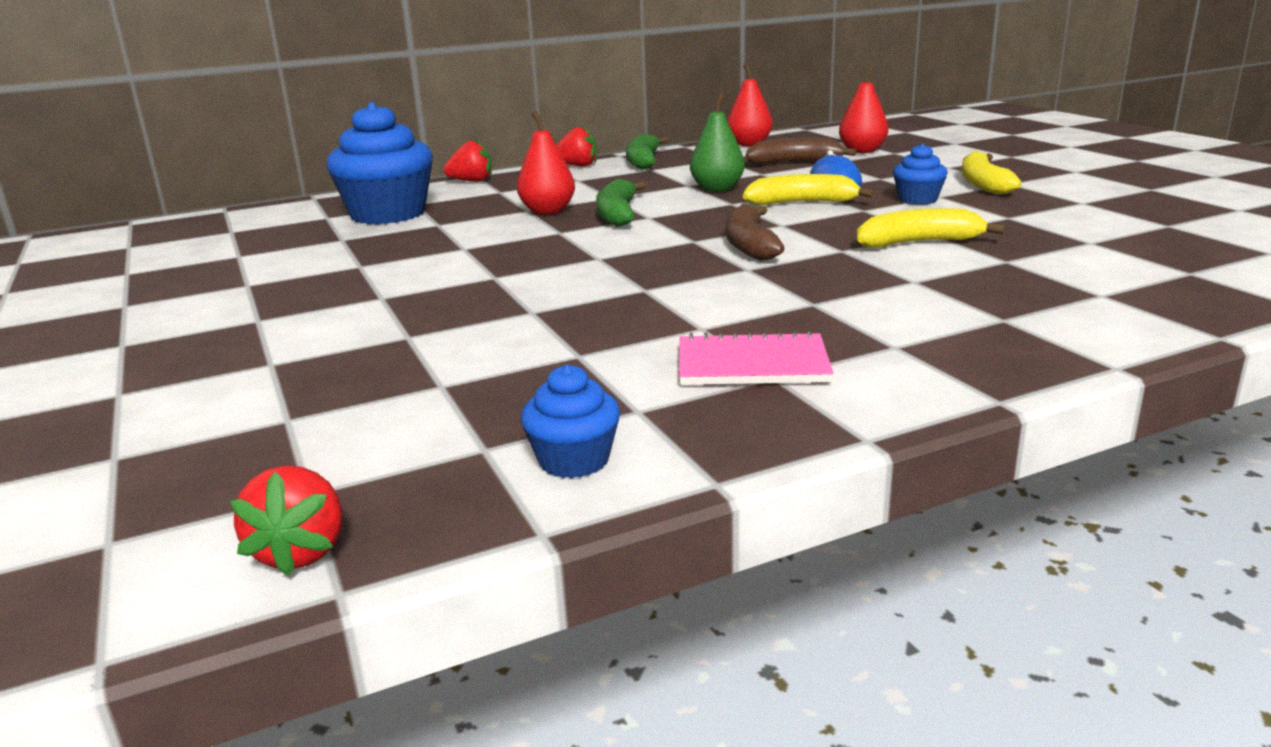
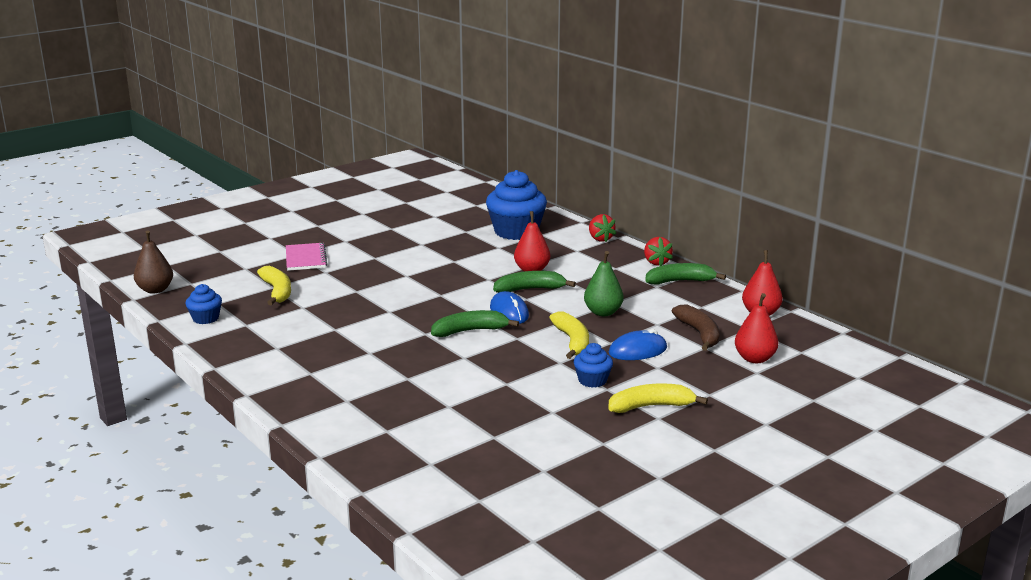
camera: 75 degrees right, 0 degrees up
(301, 552) = (155, 290): red strawberry -> brown pear
(691, 225) = (509, 312): none -> blue mouse
(749, 245) = (470, 331): brown banana -> green banana
(752, 364) = (290, 342): pink notebook -> pink notebook (306, 258)
(918, 242) = (482, 380): yellow banana -> yellow banana (277, 291)

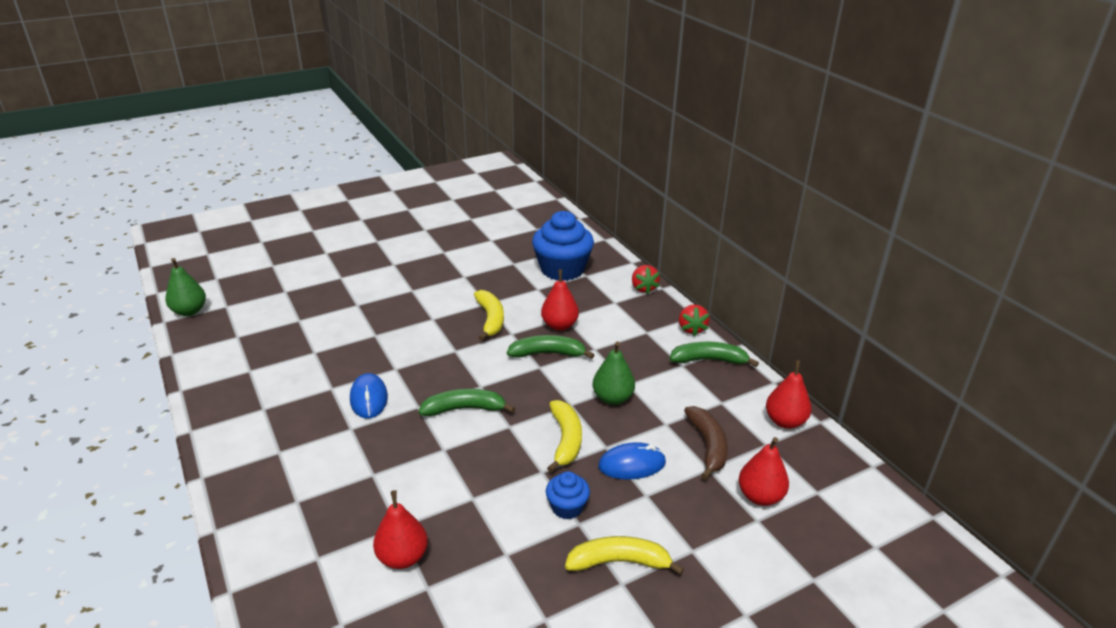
camera: 10 degrees right, 10 degrees up
(155, 290) = (189, 311): brown pear -> green pear
(205, 318) = (216, 357): blue cupcake -> none
(277, 291) = (300, 327): yellow banana -> yellow banana (490, 319)
(306, 258) = (346, 284): pink notebook -> none
(463, 422) = (403, 557): none -> red pear
(509, 312) = (515, 385): blue mouse -> blue mouse (369, 398)

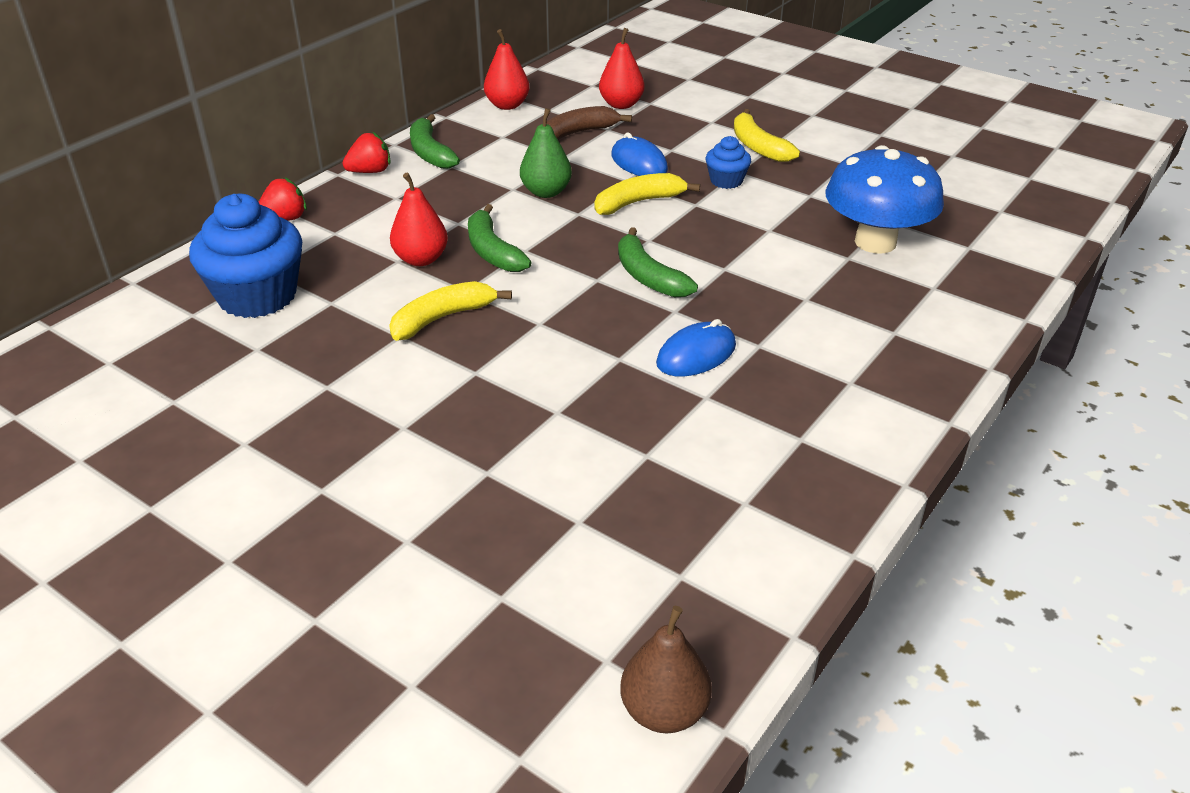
camera: 115 degrees left, 5 degrees up
(189, 311) = (664, 711): green pear -> brown pear
(403, 557) = (875, 242): red pear -> blue mushroom

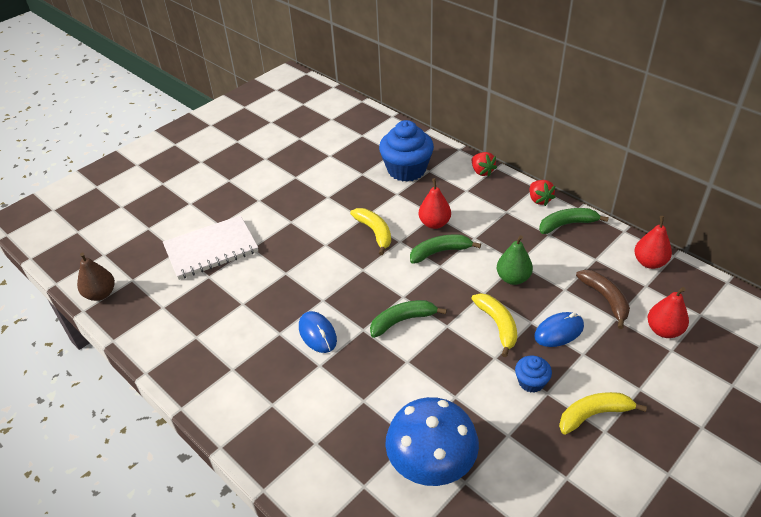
camera: 100 degrees right, 5 degrees up
(493, 536) = (211, 249): none -> white notebook

